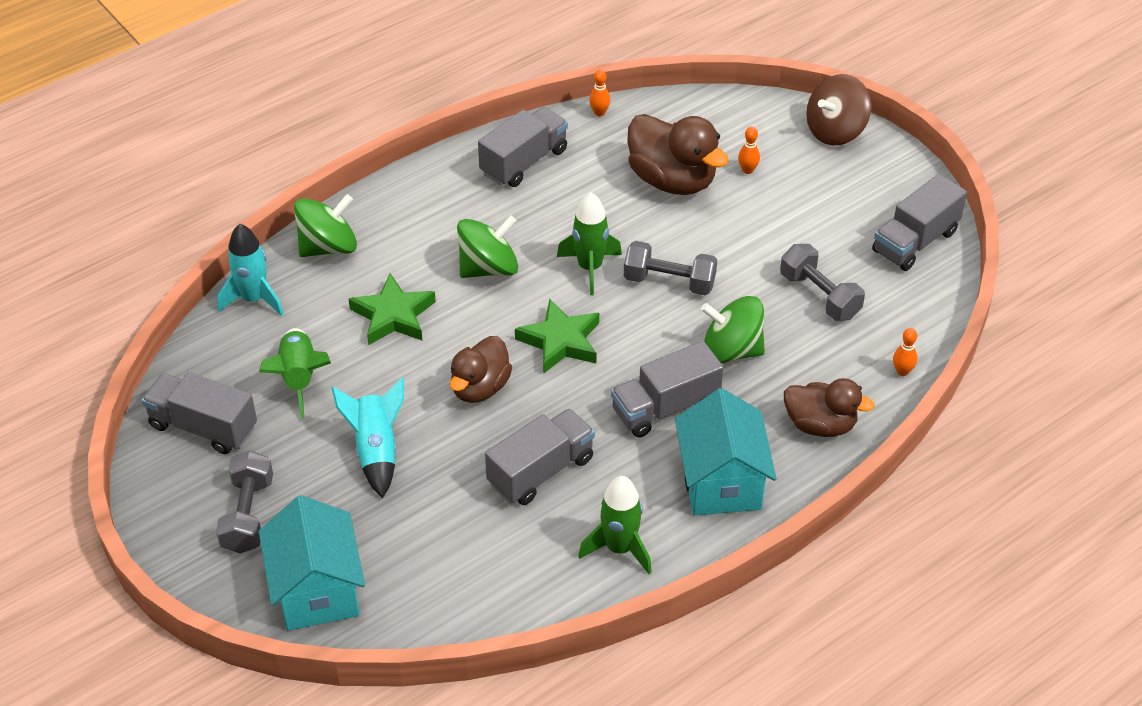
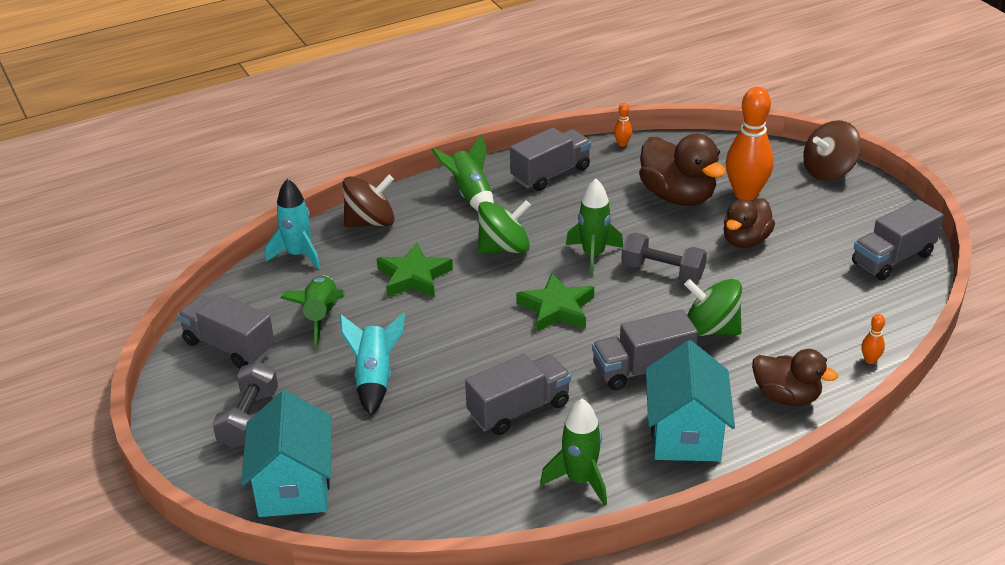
camera: 10 degrees right, 10 degrees down
(328, 247) = (370, 222): green spinning top -> brown spinning top
(437, 200) = (470, 195): none -> green rocket
(480, 388) = (477, 338): brown duck -> brown duck (745, 240)
(747, 170) = (746, 194): orange bowling pin -> orange bowling pin, size x2.43
(819, 296) = (798, 293): grey dumbbell -> none

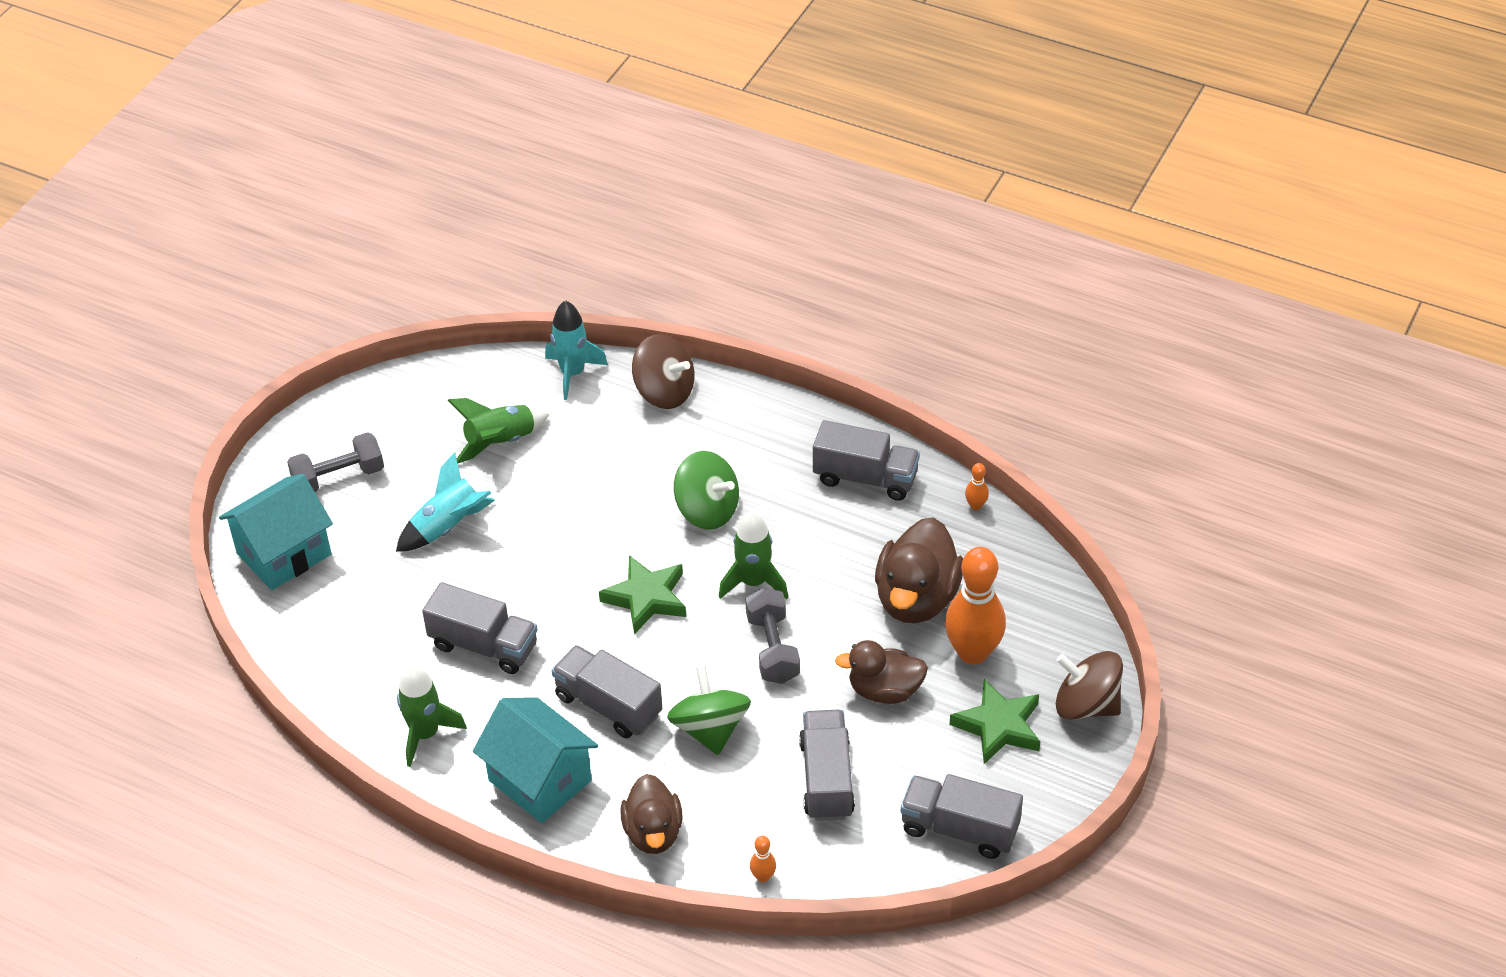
camera: 55 degrees right, 10 degrees up
(229, 346) = (414, 408): grey truck -> grey truck (826, 779)
(414, 277) = (608, 471): green star -> green star (998, 726)
(470, 195) = (772, 438): green rocket -> none
(685, 435) = (540, 780): turquoise house -> turquoise house turned 75 degrees clockwise

